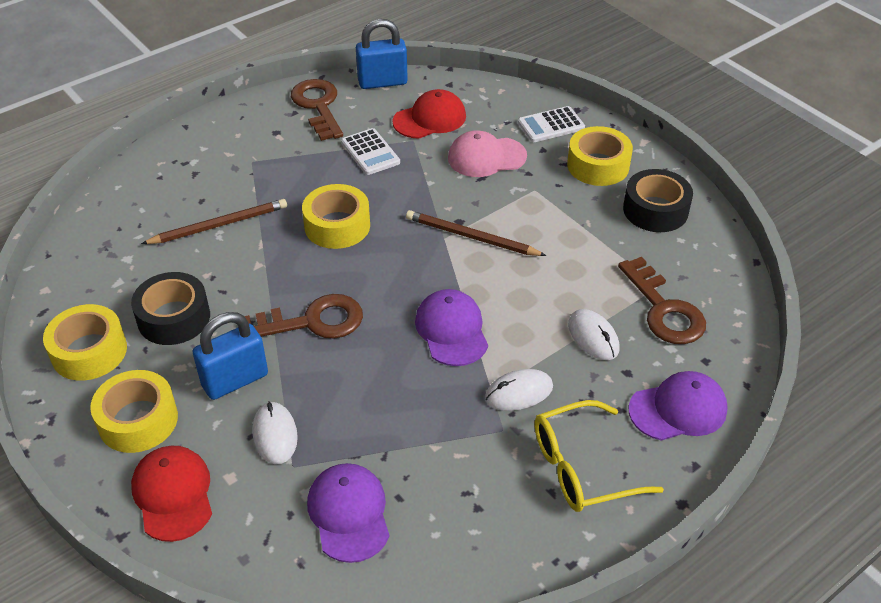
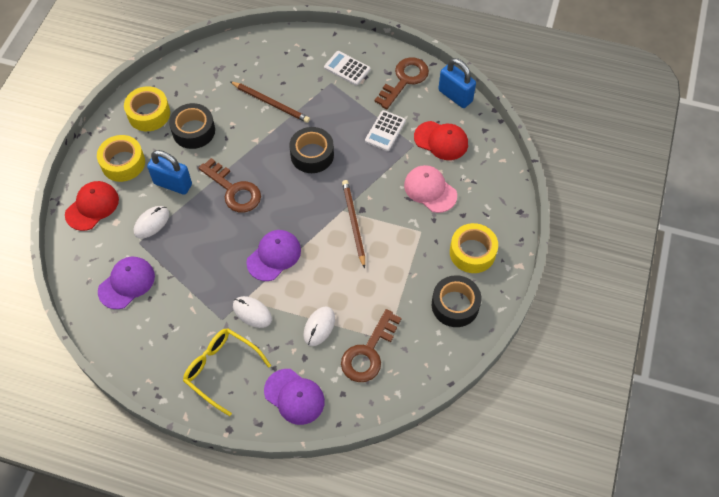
camera: 55 degrees right, 15 degrees up
(337, 226) = (312, 155): yellow tape -> black tape
(551, 125) = (490, 206): white calculator -> white calculator (347, 68)

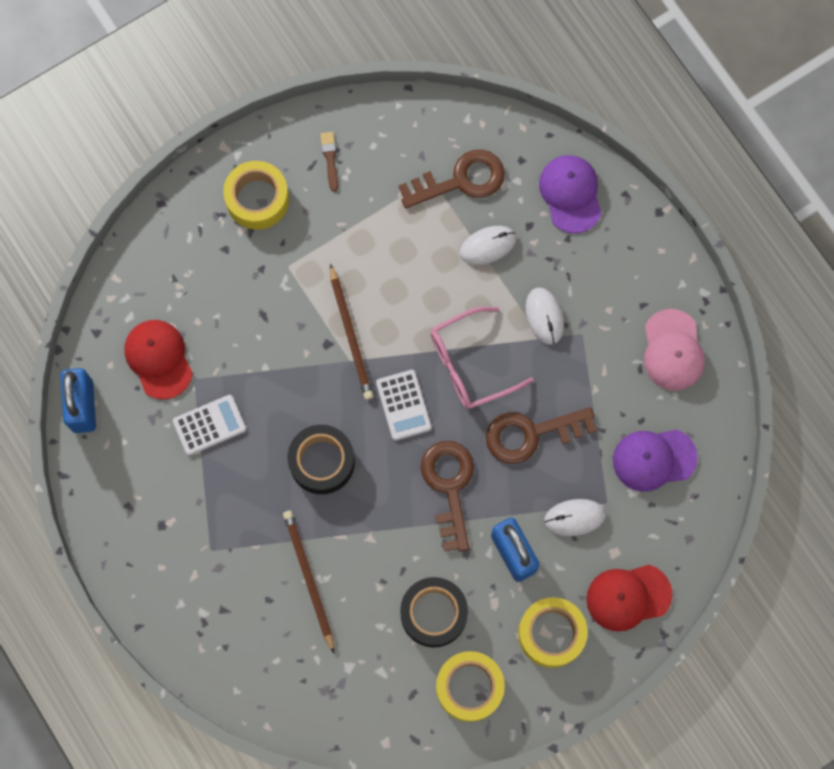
camera: 140 degrees left, 15 degrees up
(221, 369) = (622, 279): yellow glasses -> none
(274, 256) = (470, 364): purple cap -> pink glasses
(347, 68) = (172, 555): white calculator -> white calculator (403, 405)
(353, 223) = (351, 335): brown pencil -> brown pencil turned 45 degrees counterclockwise
(404, 80) = (119, 479): brown key -> brown key (530, 434)
(430, 190) = (231, 307): pink cap -> pink cap (673, 350)
(455, 305) = (330, 159): black tape -> brown brush

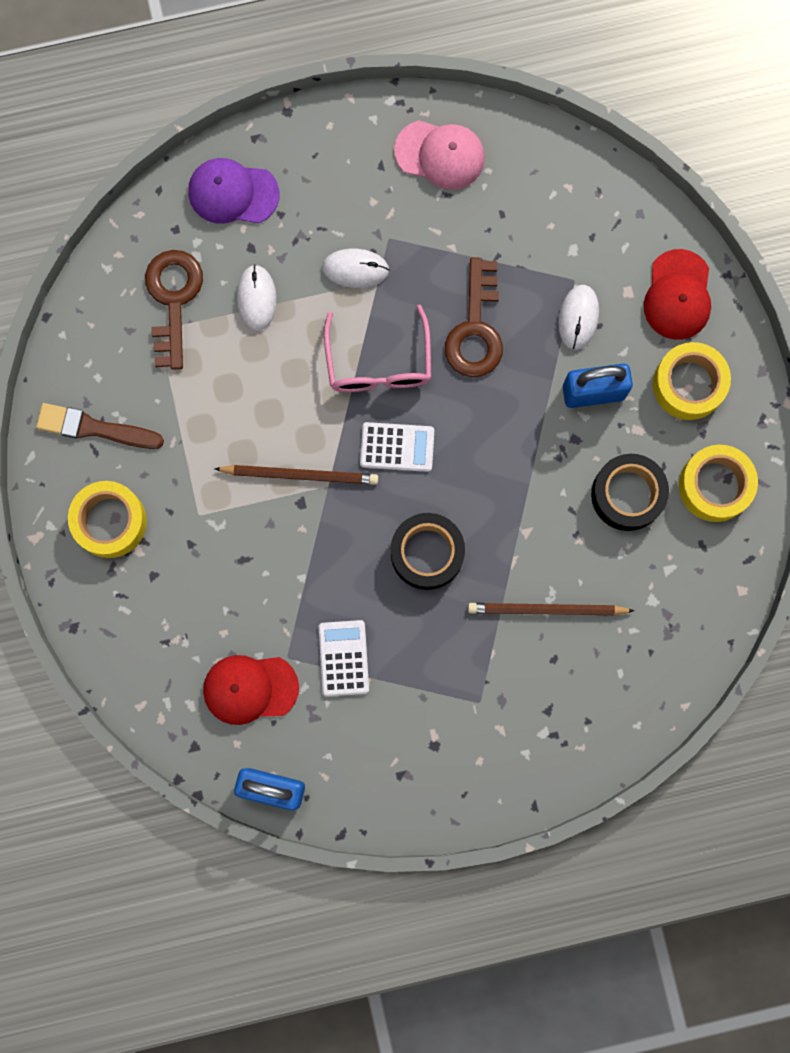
camera: 70 degrees left, 5 degrees up
(330, 159) = (94, 428): brown brush -> brown brush, size x1.77
(449, 486) = (500, 431): brown key -> none
(654, 459) = (546, 216): purple cap -> none

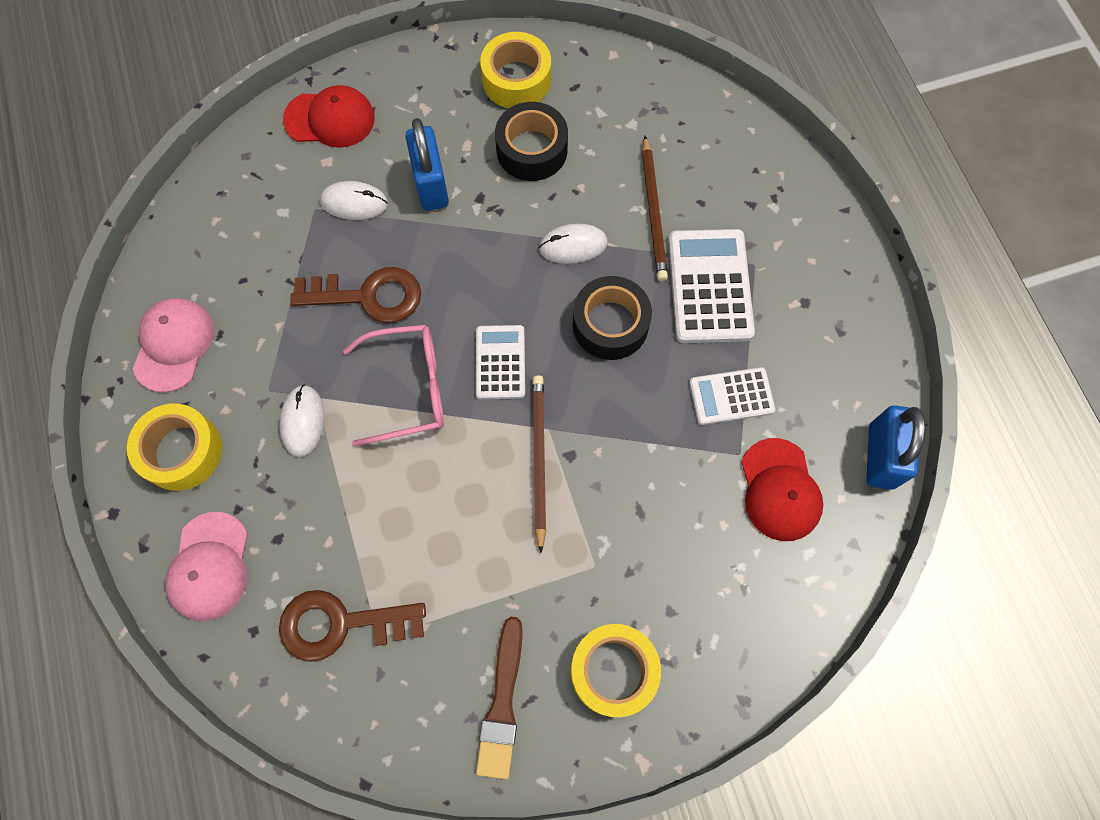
camera: 95 degrees left, 10 degrees down
(233, 193) = (209, 566): purple cap -> pink cap
(256, 298) = (338, 526): white mouse -> white mouse (573, 246)
(459, 654) = (709, 286): none -> white calculator
(688, 384) = (419, 105): yellow tape -> yellow tape (182, 451)

